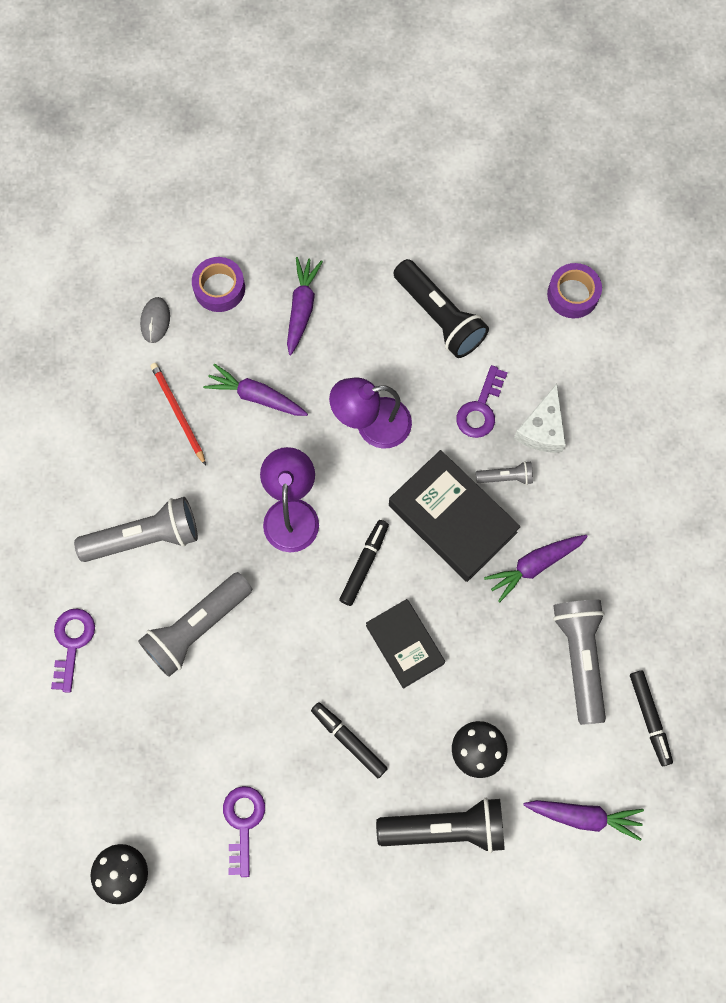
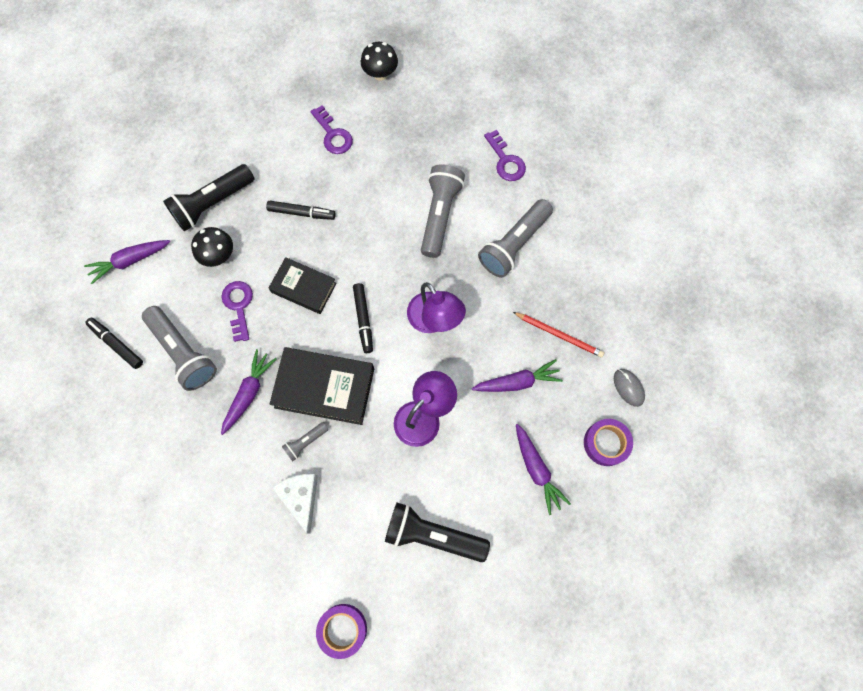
camera: 145 degrees right, 0 degrees up
(480, 408) = (355, 482): purple key -> purple key (238, 306)

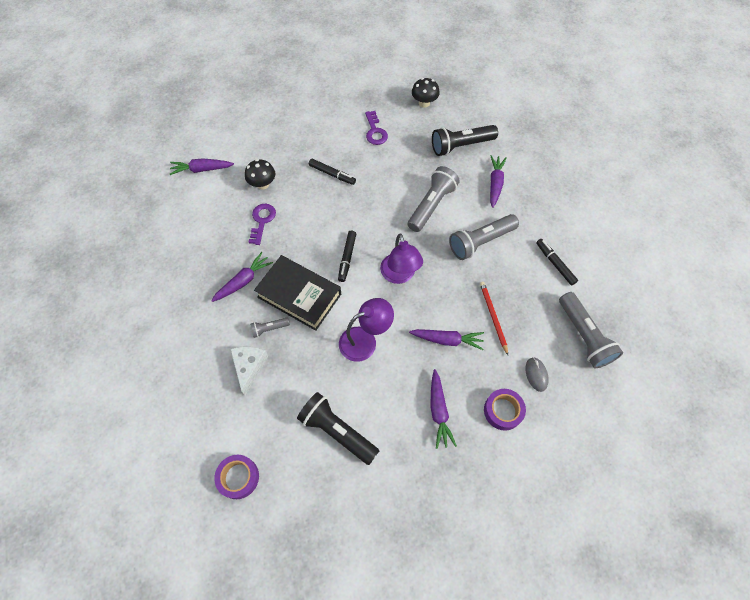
camera: 20 degrees right, 10 degrees down
(117, 344) = (168, 219): black marker -> black marker (555, 264)
(183, 352) = (210, 239): grey flashlight -> grey flashlight (583, 336)
(212, 203) = (273, 150): black flashlight -> black flashlight (461, 146)
(304, 287) = (313, 223): black book -> none
(506, 161) = (495, 183): purple key -> purple carrot
(559, 335) = (493, 317): red pencil -> red pencil turned 150 degrees counterclockwise

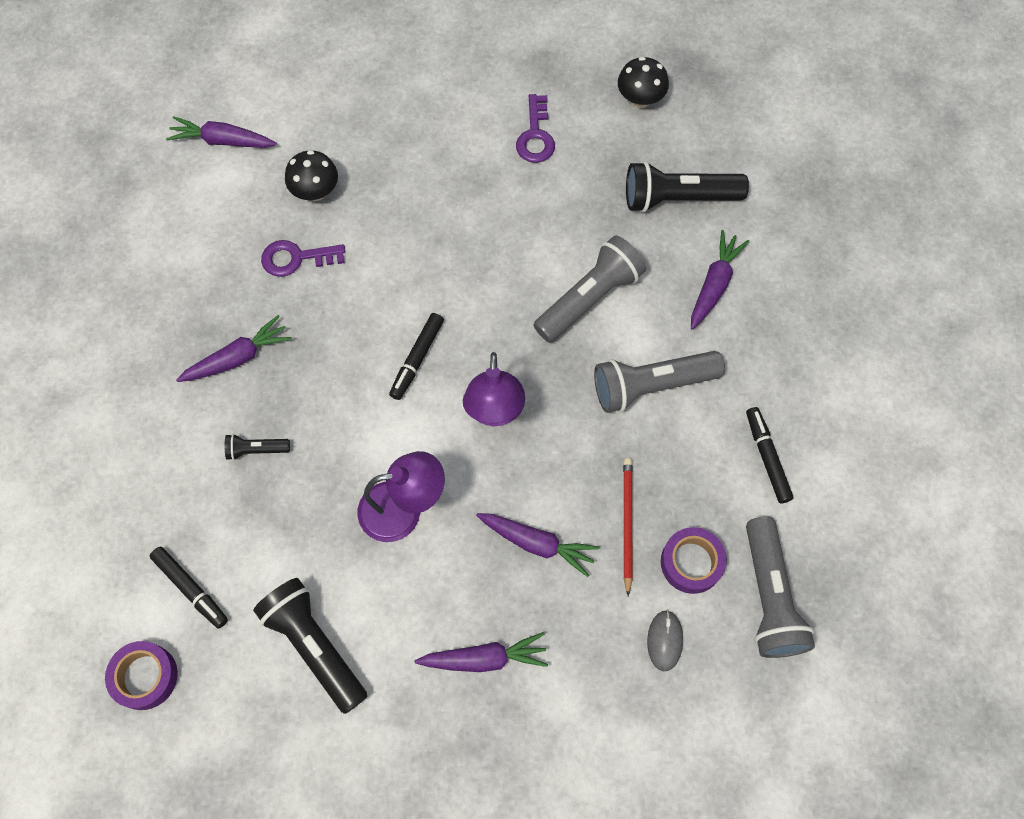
camera: 15 degrees right, 5 degrees up
(249, 367) = (208, 505): white cheese -> none
(262, 221) = (296, 258): purple key -> purple key turned 120 degrees counterclockwise
(269, 329) = (256, 449): grey flashlight -> black flashlight
(299, 295) = (320, 405): black book -> none
(332, 174) = (437, 200): black marker -> black marker (190, 588)
(439, 411) = (484, 658): purple carrot -> purple carrot turned 105 degrees counterclockwise
(503, 411) = (588, 685): purple tape -> purple tape (691, 562)

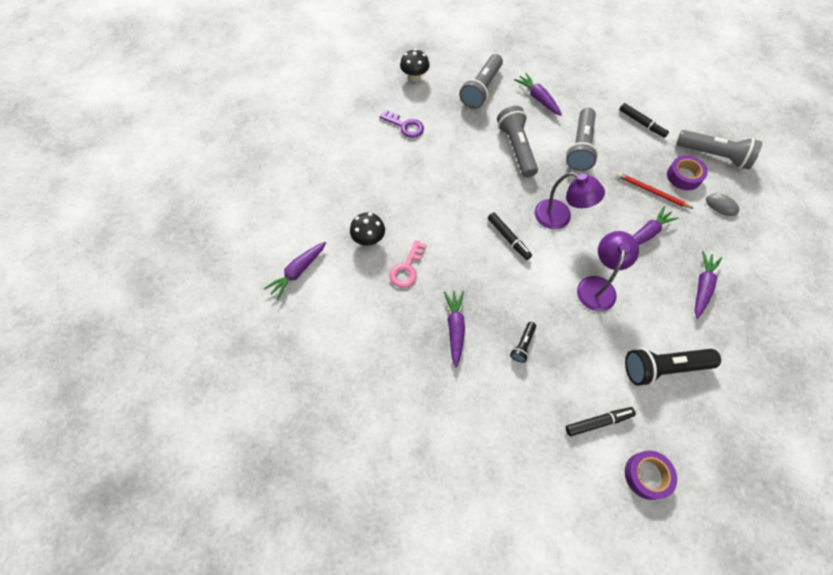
camera: 60 degrees left, 5 degrees down
(296, 258) = (407, 268): purple key -> pink key
(678, 198) = (481, 89): black flashlight -> grey flashlight
(767, 458) = (641, 123): black marker -> black marker turned 150 degrees counterclockwise

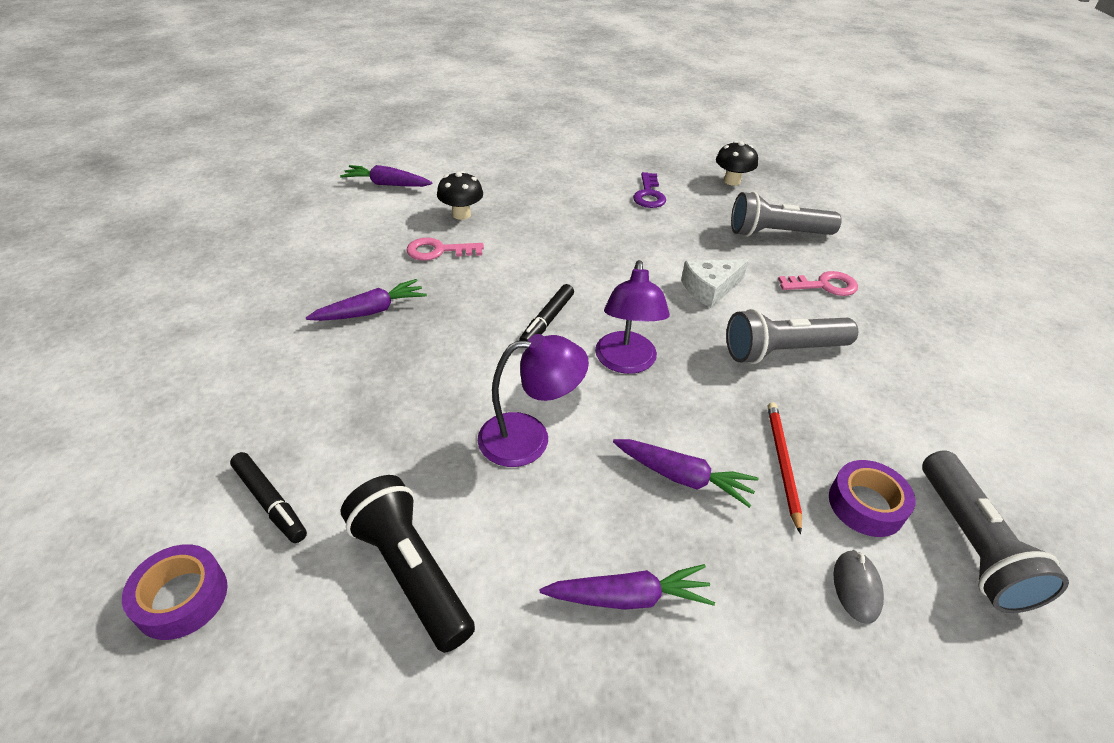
camera: 60 degrees right, 20 degrees down
(516, 148) = (710, 289): grey flashlight -> white cheese
(522, 345) = (375, 380): black flashlight -> none
(538, 98) = (824, 285): purple carrot -> pink key
(641, 123) = (919, 413): black marker -> none

